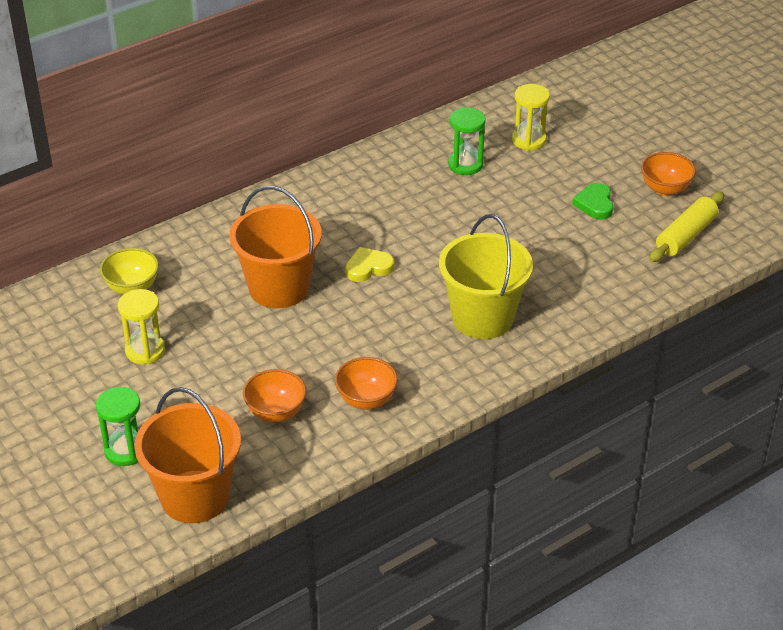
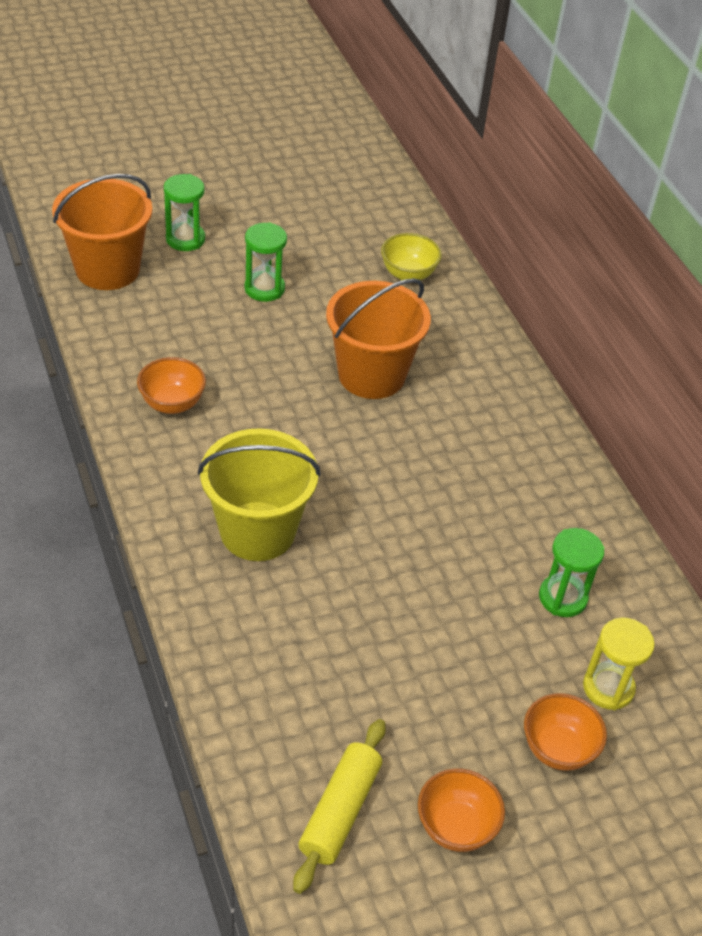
camera: 100 degrees right, 5 degrees up
(145, 351) = (311, 269): yellow hourglass -> none
(186, 376) = (264, 288): none -> green hourglass
(276, 412) = (186, 337): orange bowl -> orange bowl (557, 749)
(368, 267) = (382, 453): yellow heart -> none
(595, 204) = (442, 721): green heart -> none
(685, 235) = (340, 811): yellow rolling pin -> yellow rolling pin turned 60 degrees clockwise

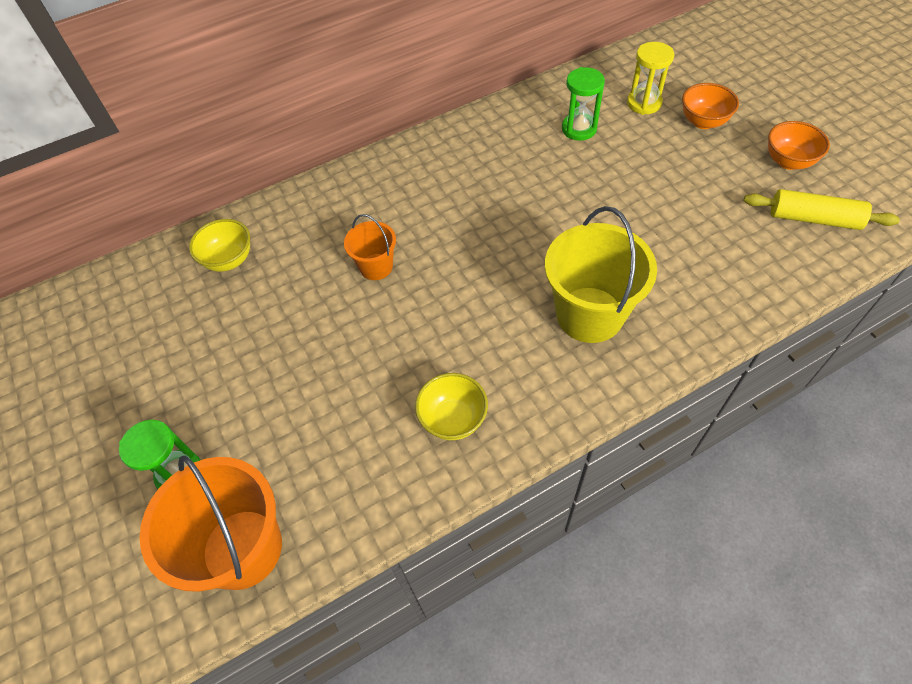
camera: 90 degrees left, 10 degrees up
(172, 403) = (453, 419): orange bowl -> yellow bowl
(264, 288) = (262, 375): green hourglass -> none
(371, 375) = (376, 267): orange bucket -> orange bucket, size x0.53

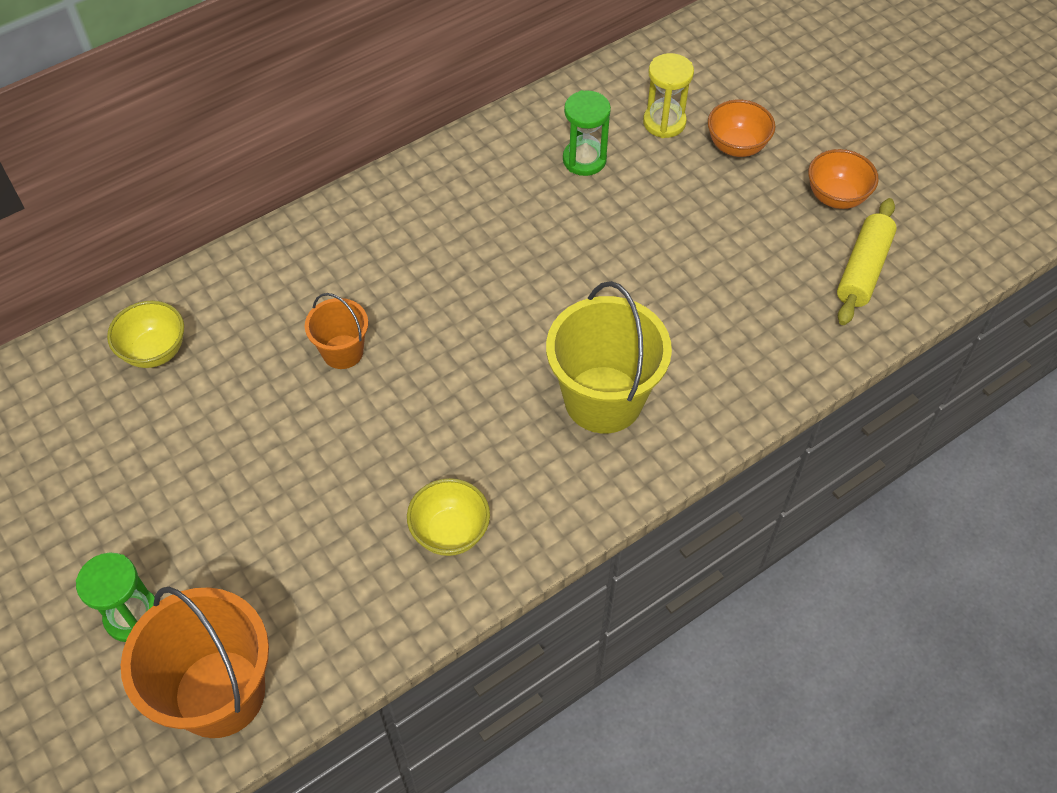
camera: 10 degrees left, 0 degrees up
(814, 218) = (862, 269): yellow rolling pin -> yellow rolling pin turned 75 degrees counterclockwise

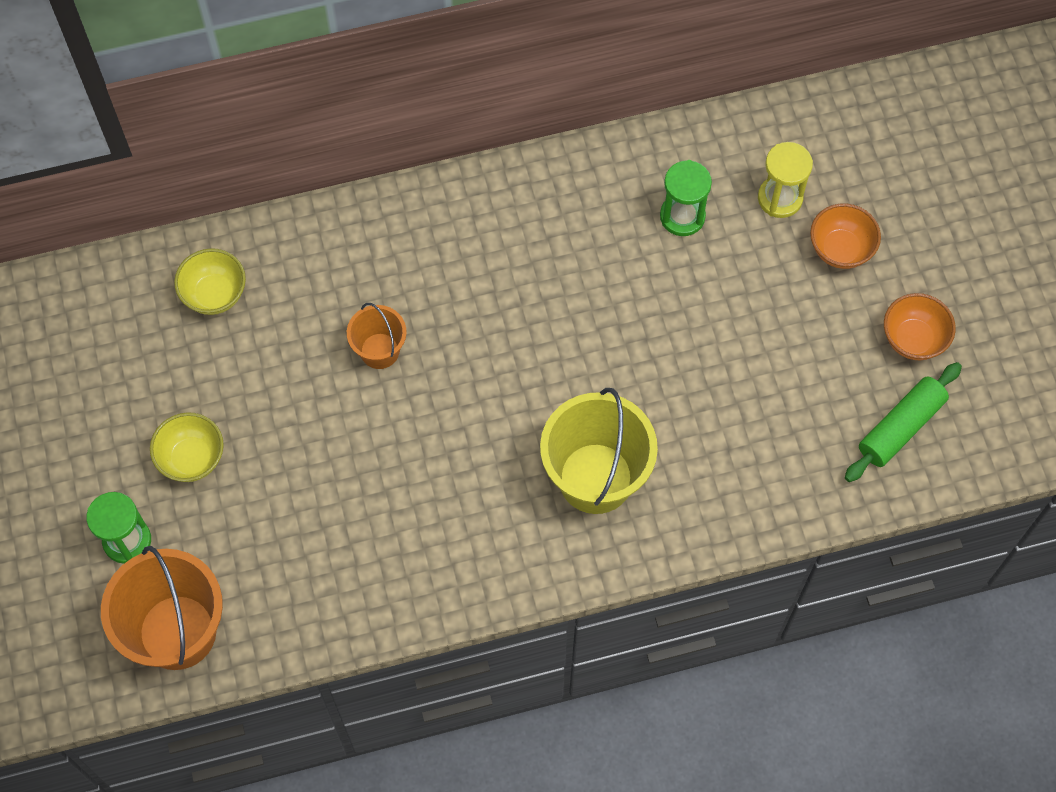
camera: 20 degrees right, 10 degrees up
(450, 532) = (412, 558): yellow bowl -> yellow bowl (192, 458)
(862, 269) = (900, 427): yellow rolling pin -> green rolling pin

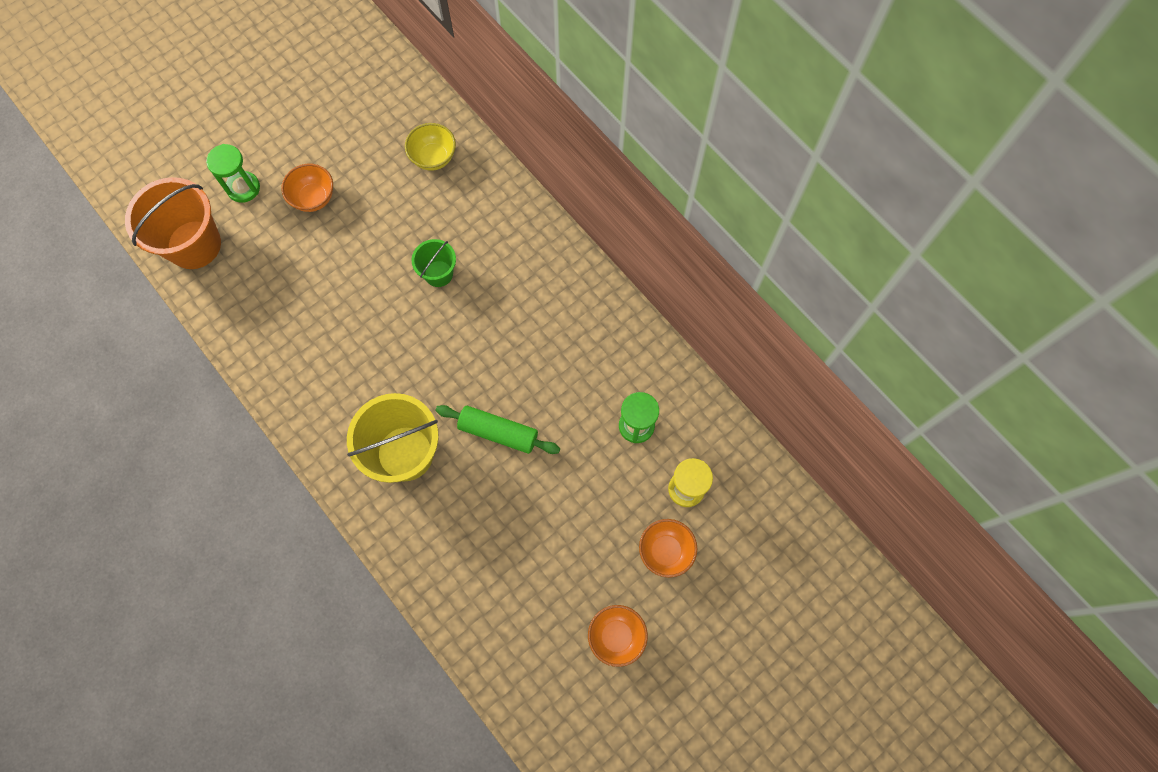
camera: 65 degrees right, 5 degrees up
(192, 458) = (314, 198): yellow bowl -> orange bowl
(379, 351) = (438, 273): orange bucket -> green bucket
(900, 427) = (539, 655): green rolling pin -> green rolling pin (498, 432)

